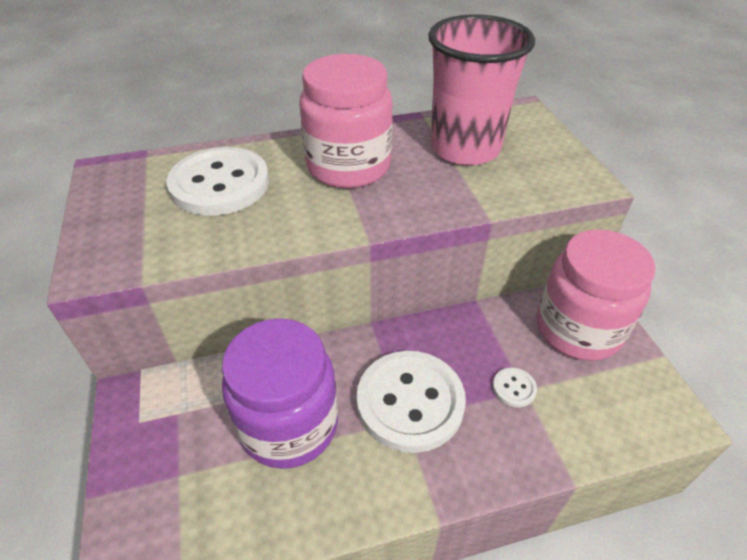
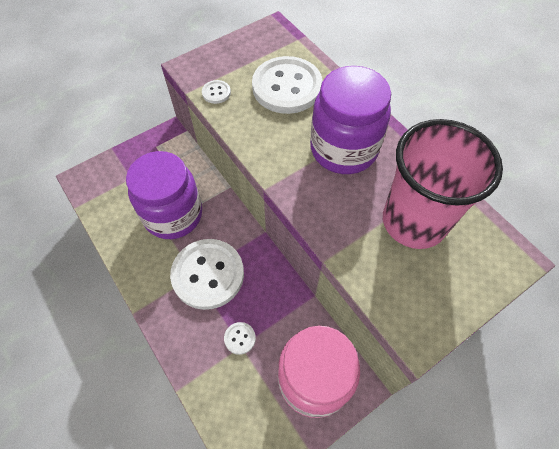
camera: 70 degrees right, 15 degrees up
(171, 250) = (216, 93): none -> white button
(348, 167) = (343, 149): pink jar -> purple jar

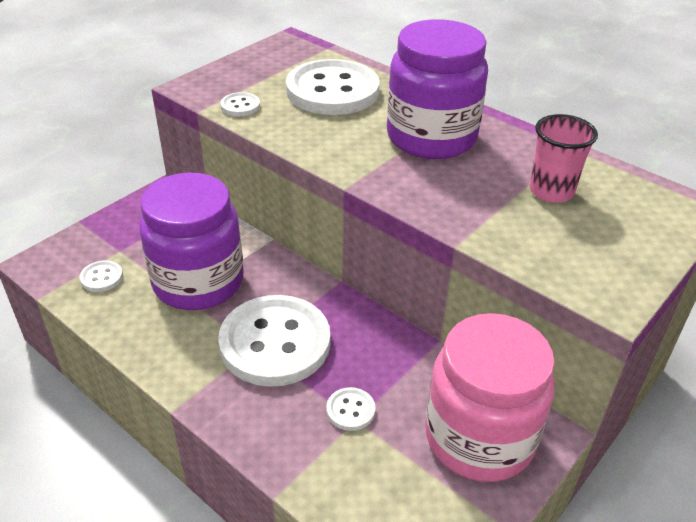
camera: 15 degrees left, 20 degrees down
(115, 199) = (101, 277): none -> white button
(414, 221) = (551, 191): pink cup -> pink cup, size x0.52

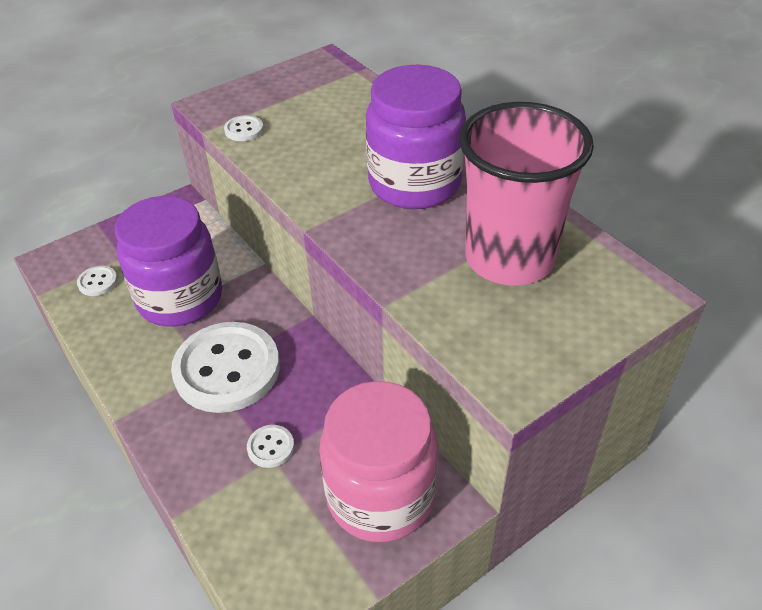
camera: 15 degrees right, 5 degrees up
(332, 91) = (340, 121): white button -> none
(551, 191) = (509, 258): pink cup -> pink cup, size x1.93

